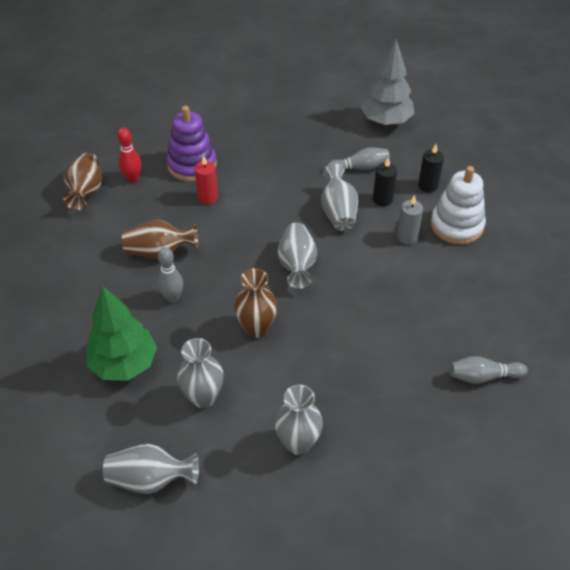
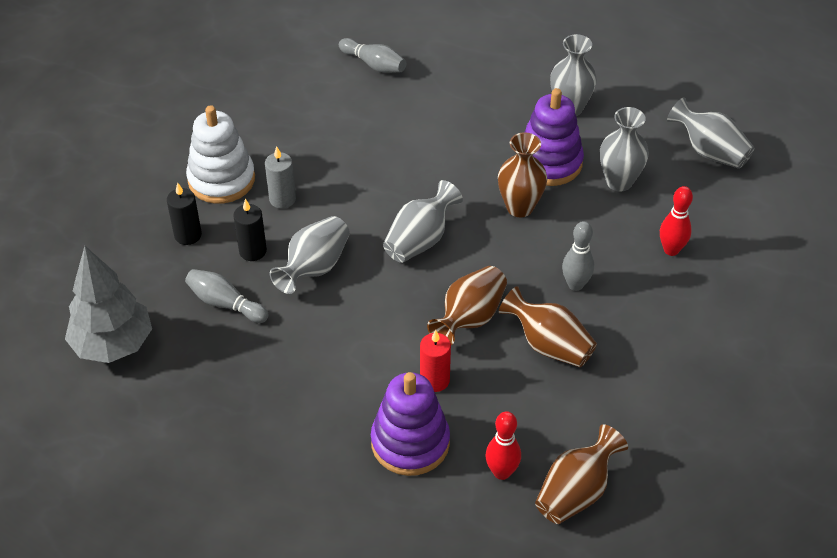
camera: 140 degrees left, 0 degrees up
(124, 364) = (671, 250): green tree -> red bowling pin
(220, 239) = (469, 318): none -> brown vase
(269, 378) = (549, 162): none -> purple stacking toy

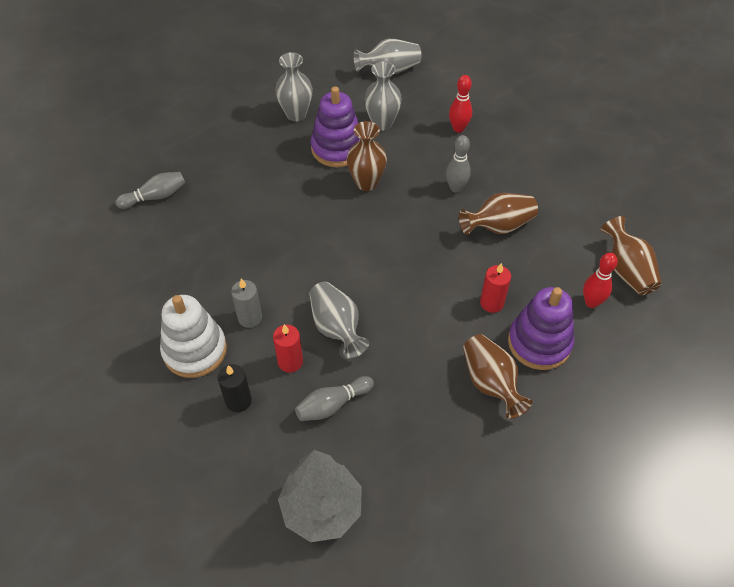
camera: 60 degrees left, 5 degrees up
(253, 251) = (290, 362): black candle -> red candle
(420, 240) = (356, 251): grey vase -> none
(469, 318) = (448, 257): brown vase -> brown vase (491, 383)

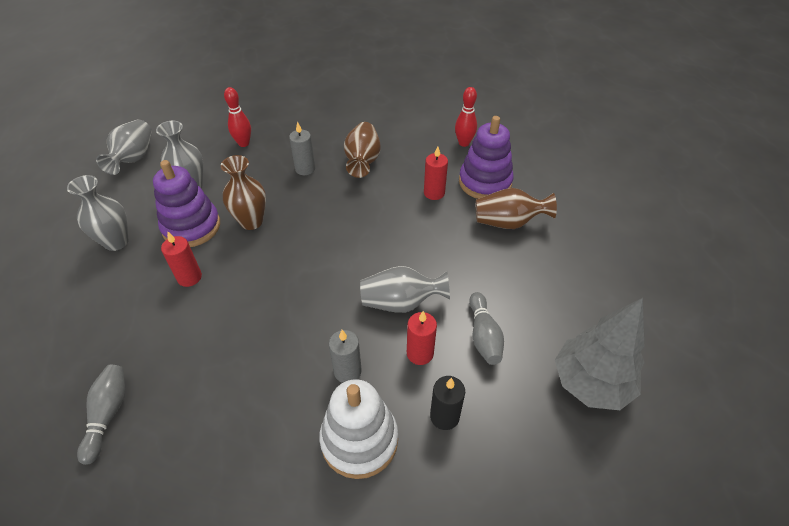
camera: 65 degrees left, 5 degrees down
(286, 175) = (189, 277): none -> red candle
(456, 188) = (305, 169): grey bowling pin -> grey candle
(626, 270) = (447, 117): brown vase -> none

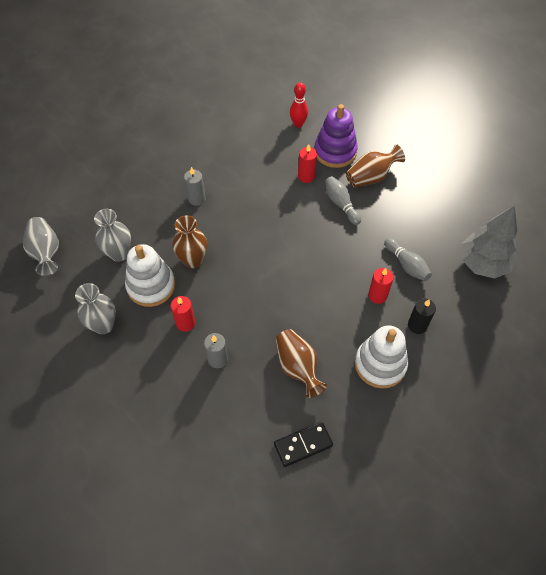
camera: 30 degrees left, 10 degrees up
(108, 414) = (216, 435): grey bowling pin -> grey bowling pin (341, 204)
(185, 487) = (303, 444): none -> black domino
(191, 227) = (151, 286): purple stacking toy -> white stacking toy
(243, 143) = (127, 198): red bowling pin -> none
(347, 371) = (343, 329): grey candle -> grey candle (217, 359)
(363, 161) = (235, 172): brown vase -> brown vase (298, 367)
(401, 302) = (342, 268): grey vase -> none

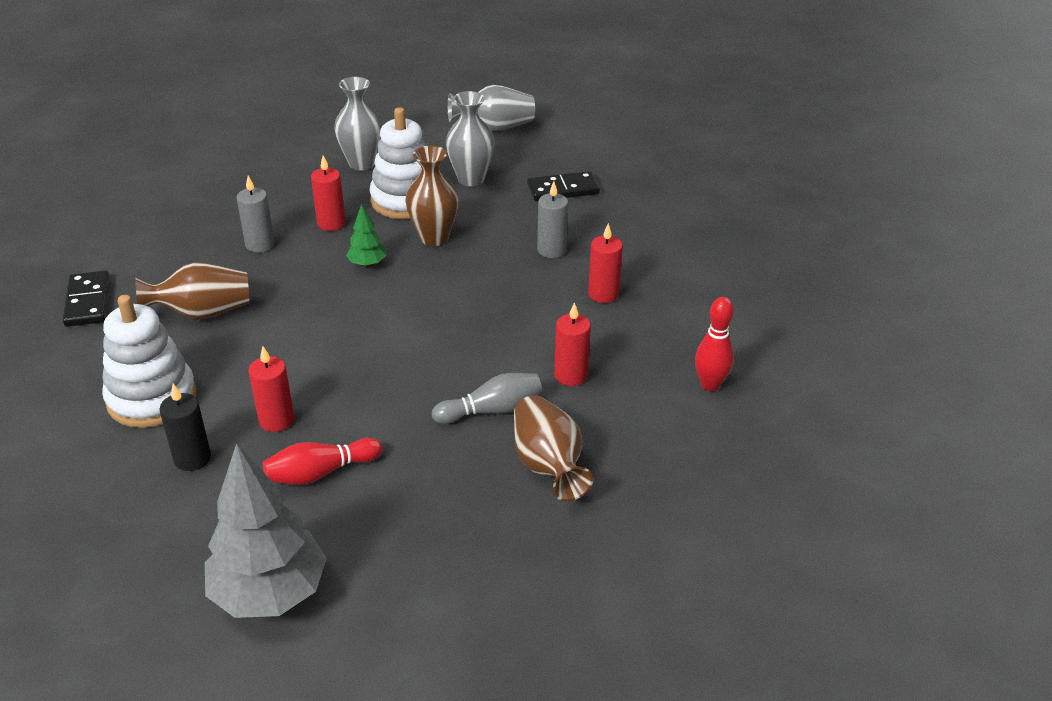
camera: 100 degrees right, 20 degrees down
(127, 202) = (563, 189): none -> black domino
(228, 290) = (367, 264): none -> green tree
(235, 170) = (603, 294): none -> red candle
(335, 152) = (627, 424): purple stacking toy -> none
(407, 265) = (320, 473): grey bowling pin -> red bowling pin

